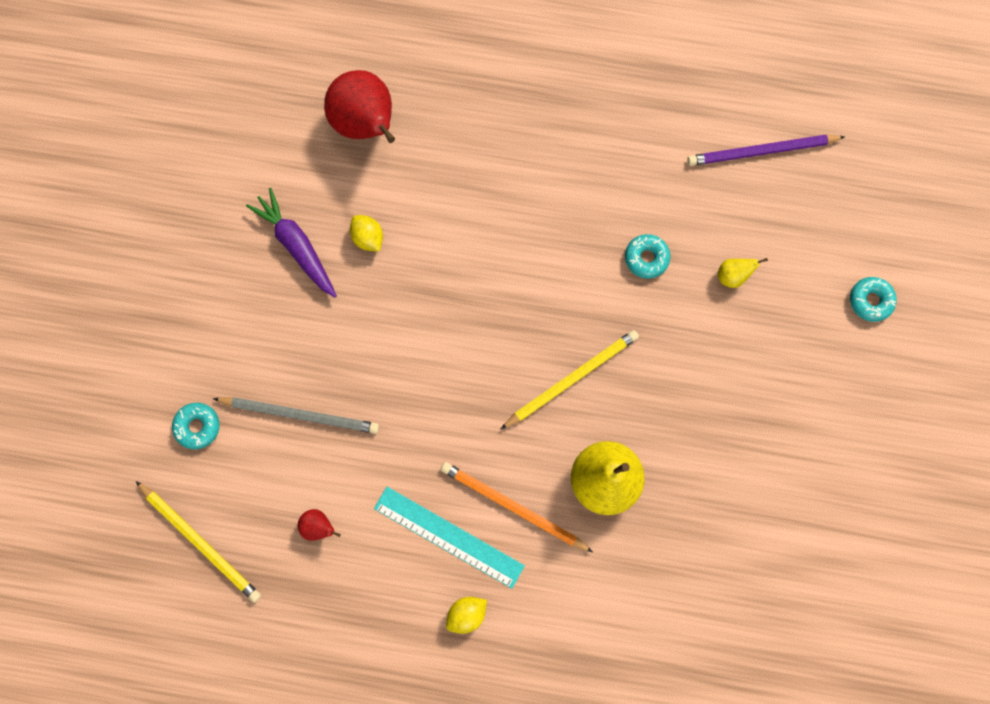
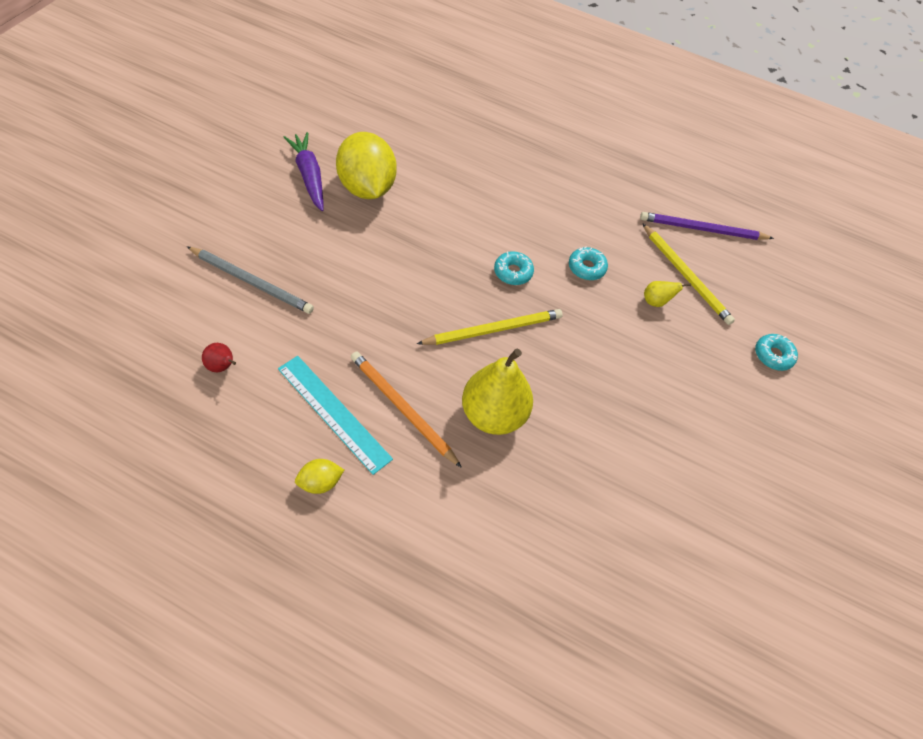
camera: 10 degrees right, 20 degrees down
(197, 426) = (163, 263): turquoise donut -> turquoise donut (513, 272)
(201, 542) = (114, 345): yellow pencil -> yellow pencil (686, 276)
(366, 124) = (398, 124): red pear -> none
(368, 238) = (367, 188): yellow lemon -> yellow lemon, size x2.24

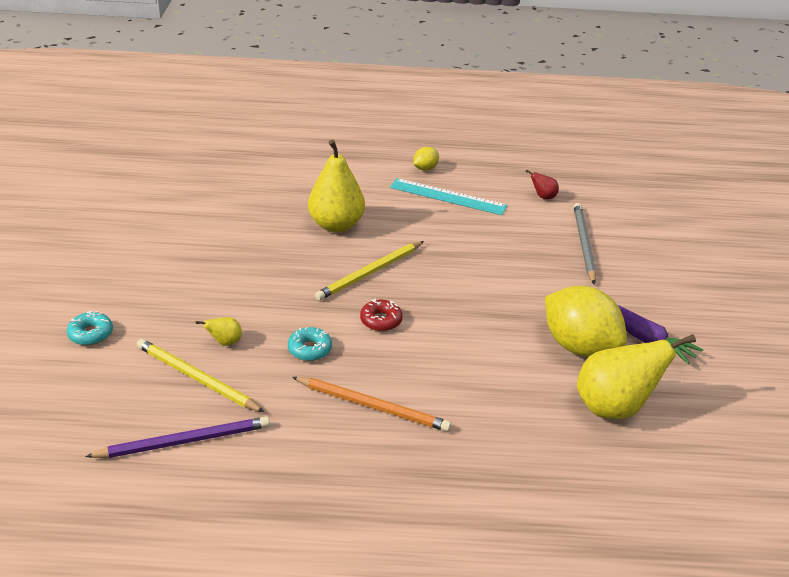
camera: 160 degrees right, 20 degrees down
(252, 282) = (583, 244): grey pencil -> grey pencil turned 90 degrees clockwise
(387, 139) = (614, 407): none -> yellow pear
(402, 408) = (404, 211): orange pencil -> orange pencil (373, 406)
(513, 272) = (381, 320): turquoise donut -> red donut

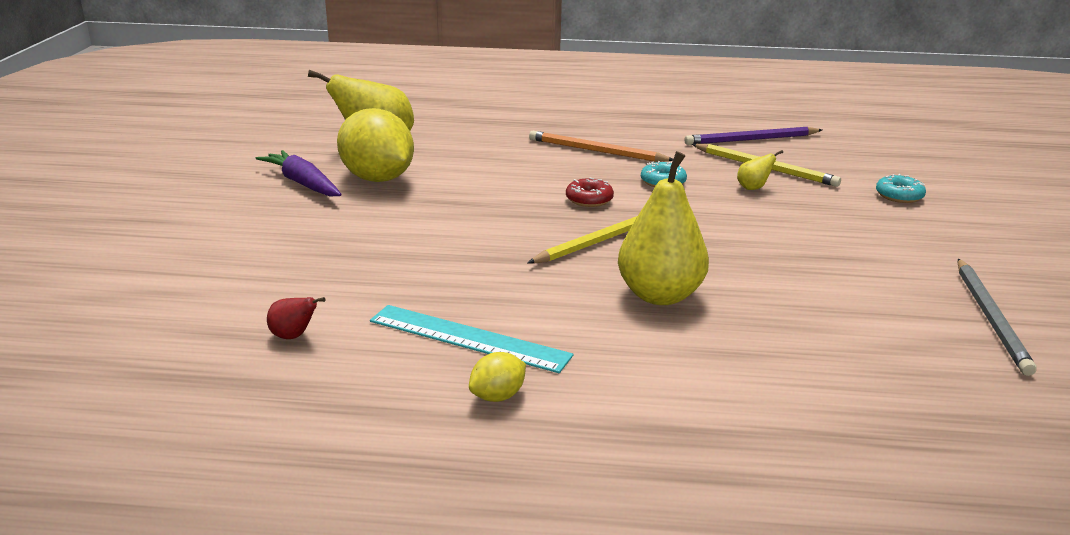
camera: 175 degrees left, 10 degrees down
(583, 244) = (286, 266): grey pencil -> grey pencil (990, 318)

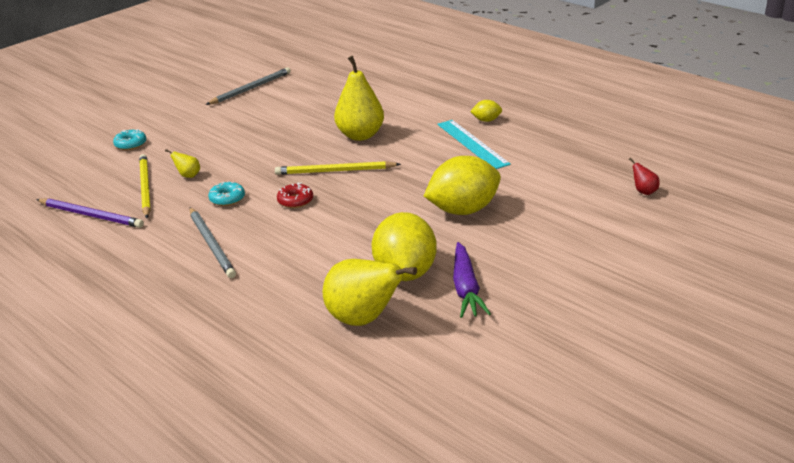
camera: 140 degrees left, 5 degrees up
(294, 336) = (552, 168): red pear -> red pear (644, 191)
(378, 244) = (463, 210): none -> yellow lemon
(596, 151) = (211, 244): orange pencil -> grey pencil

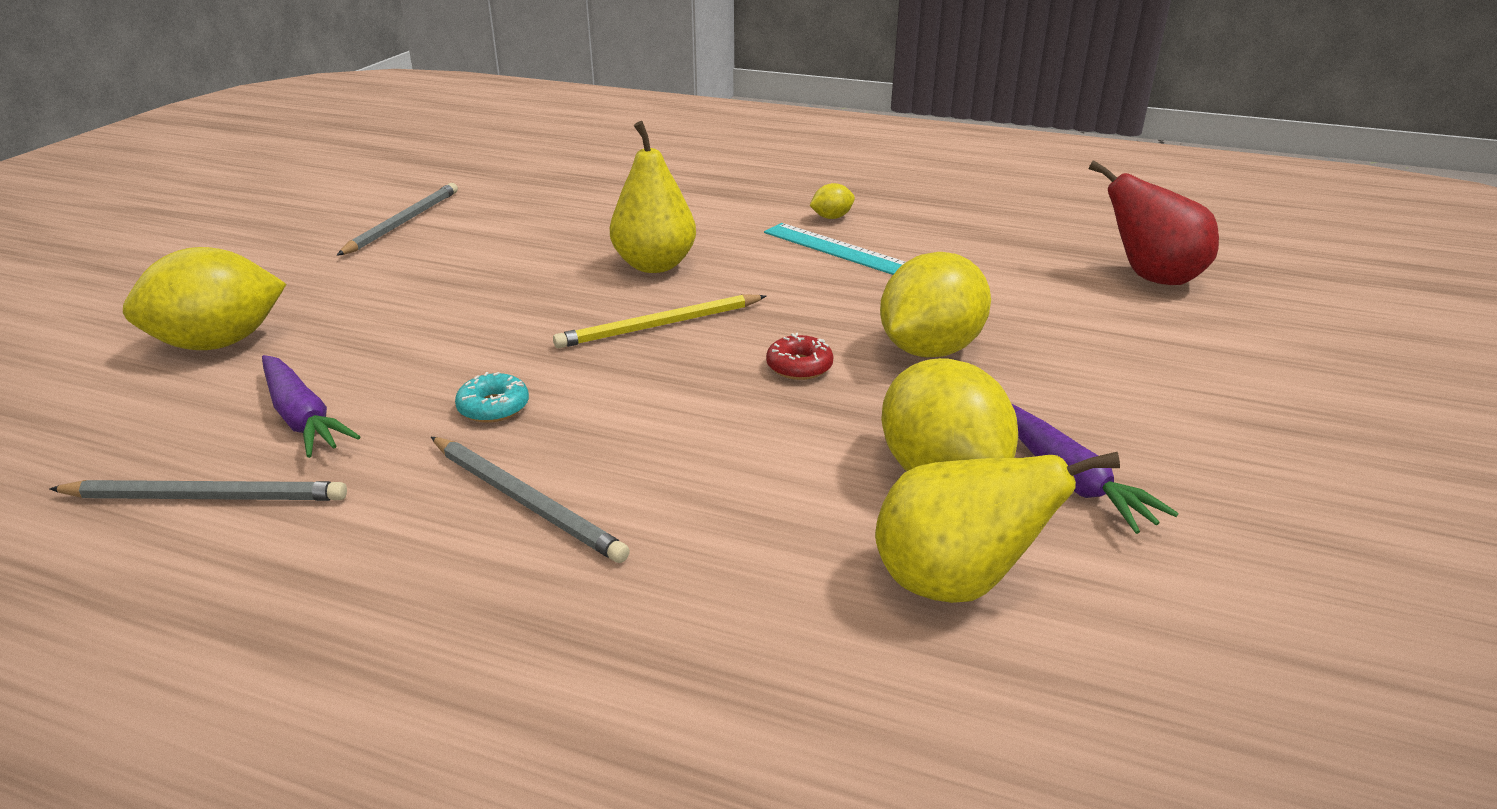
camera: 25 degrees left, 0 degrees up
(91, 215) = (207, 497): purple pencil -> grey pencil
(130, 144) = (219, 343): turquoise donut -> yellow lemon
(145, 187) = (302, 417): yellow pencil -> purple carrot
(188, 176) = (382, 380): yellow pear -> none
(295, 201) = (630, 387): red donut -> red donut (799, 366)
(644, 191) = (1151, 278): red pear -> red pear, size x2.33

